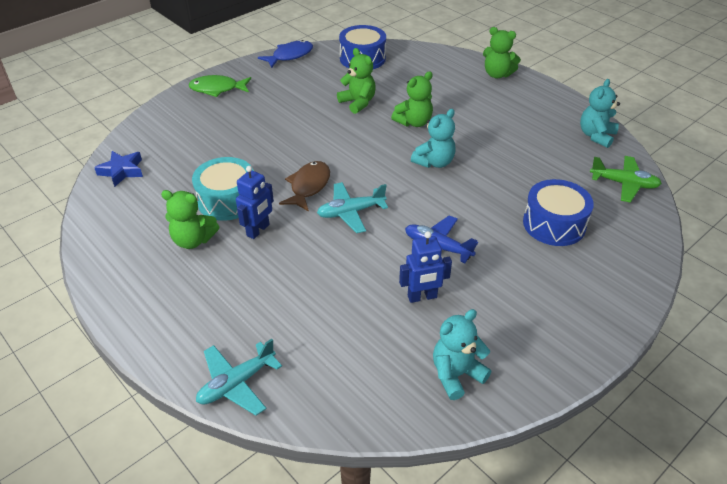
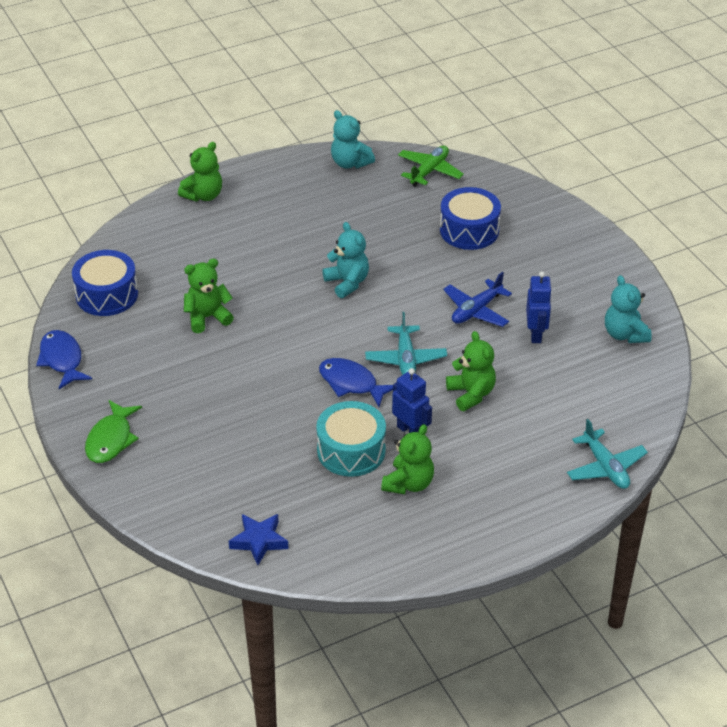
camera: 75 degrees left, 0 degrees up
(308, 186) = (351, 383): brown fish -> blue fish
(414, 122) = (268, 281): green teddy bear -> green teddy bear (471, 394)

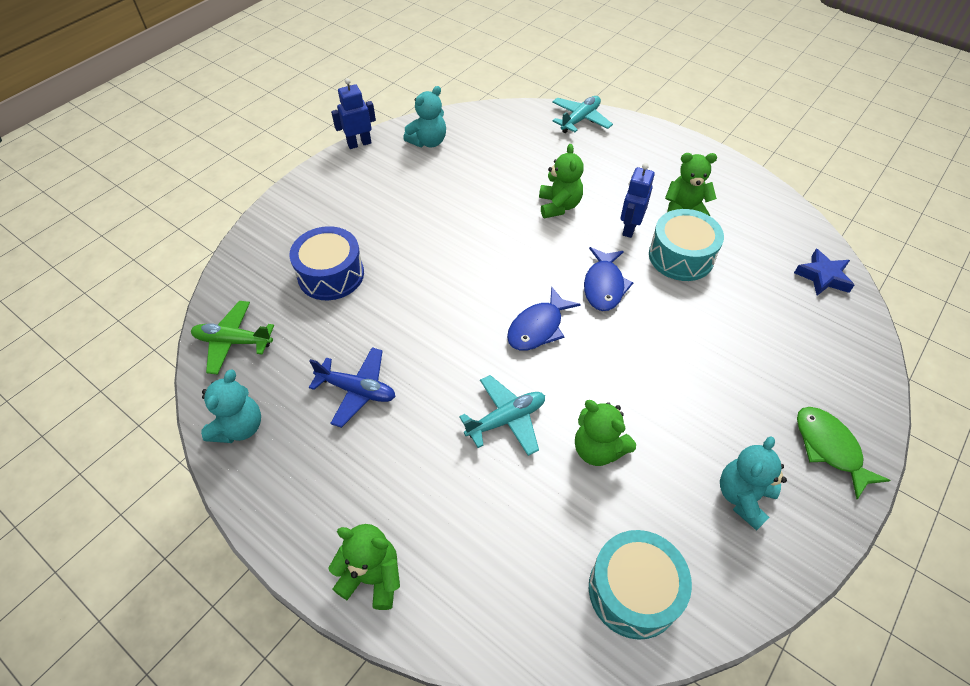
camera: 115 degrees left, 10 degrees up
(62, 360) = (772, 575): blue fish -> blue fish (538, 327)
(107, 295) = (633, 591): blue drum -> turquoise drum
(111, 439) = (829, 448): green fish -> green fish turned 105 degrees counterclockwise
(347, 283) = (466, 343): turquoise teddy bear -> turquoise teddy bear (743, 497)
(405, 359) = (546, 260): turquoise plane -> turquoise plane (506, 419)
(471, 394) = (559, 206): green teddy bear -> green teddy bear turned 135 degrees clockwise
(476, 310) = (451, 234): blue plane -> blue plane (357, 390)
(536, 334) = (460, 189): blue robot -> blue robot (359, 143)

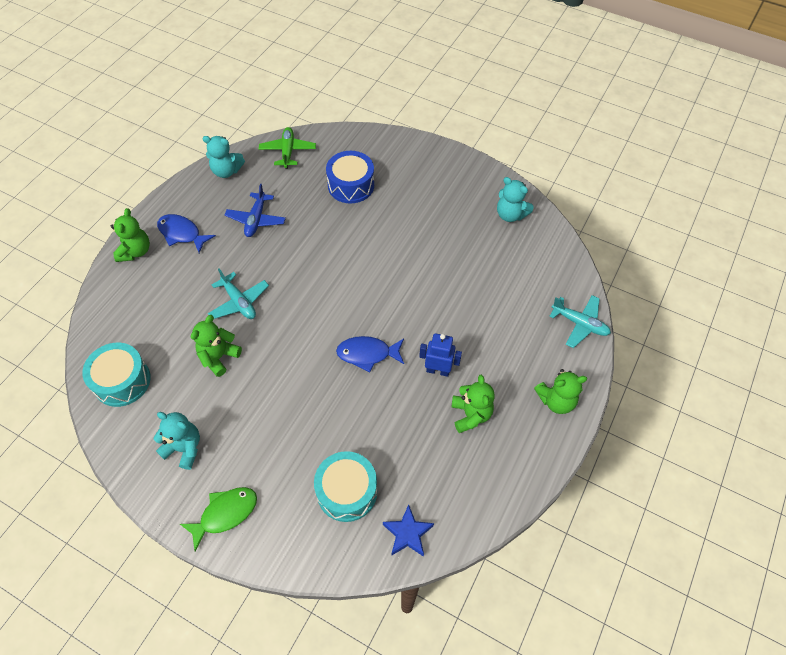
camera: 80 degrees right, 5 degrees up
(359, 143) = (494, 171): blue robot -> none
(538, 327) = (319, 313): blue fish -> blue fish (182, 233)
(559, 206) = (453, 316): green teddy bear -> green teddy bear (556, 401)
(681, 256) = (411, 411): turquoise drum -> turquoise drum (347, 491)

